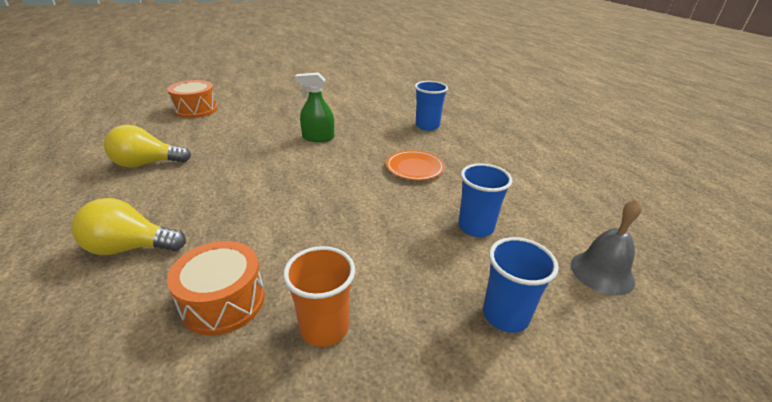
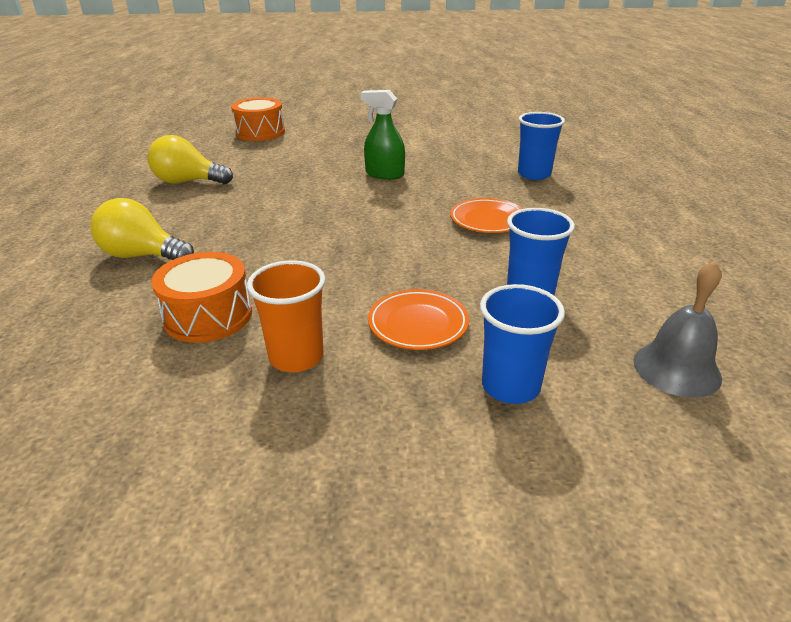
camera: 20 degrees right, 0 degrees up
(409, 271) = (418, 324): none -> orange plate

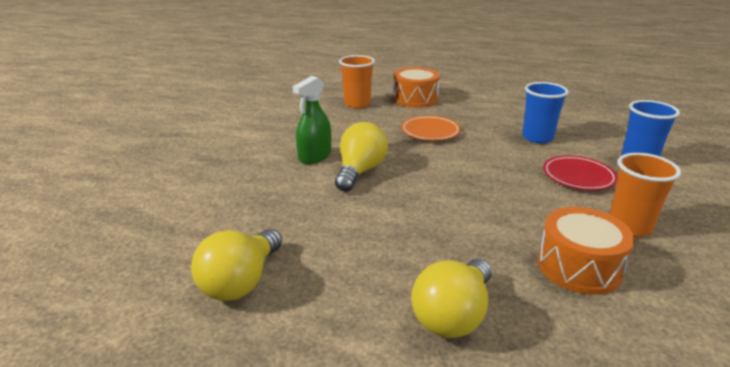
camera: 75 degrees left, 5 degrees down
(260, 132) = (103, 217): orange drum -> orange drum (415, 99)
(364, 196) = (360, 171): none -> yellow light bulb
(418, 324) = (578, 176): orange plate -> red plate
(534, 174) = (357, 104): blue cup -> orange cup
(676, 369) = (609, 120): grey bell -> none

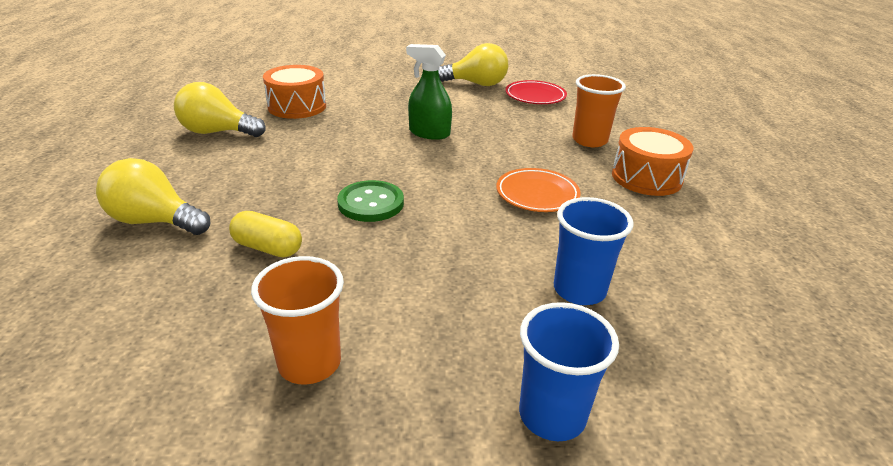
camera: 75 degrees right, 5 degrees up
(360, 171) = (404, 159): yellow light bulb -> yellow light bulb (476, 84)
(433, 192) = (371, 203): none -> green button
(500, 242) = (268, 248): none -> yellow capsule
(578, 176) = (451, 325): red plate -> red plate (535, 96)
(579, 267) = (216, 303): orange drum -> orange drum (297, 106)

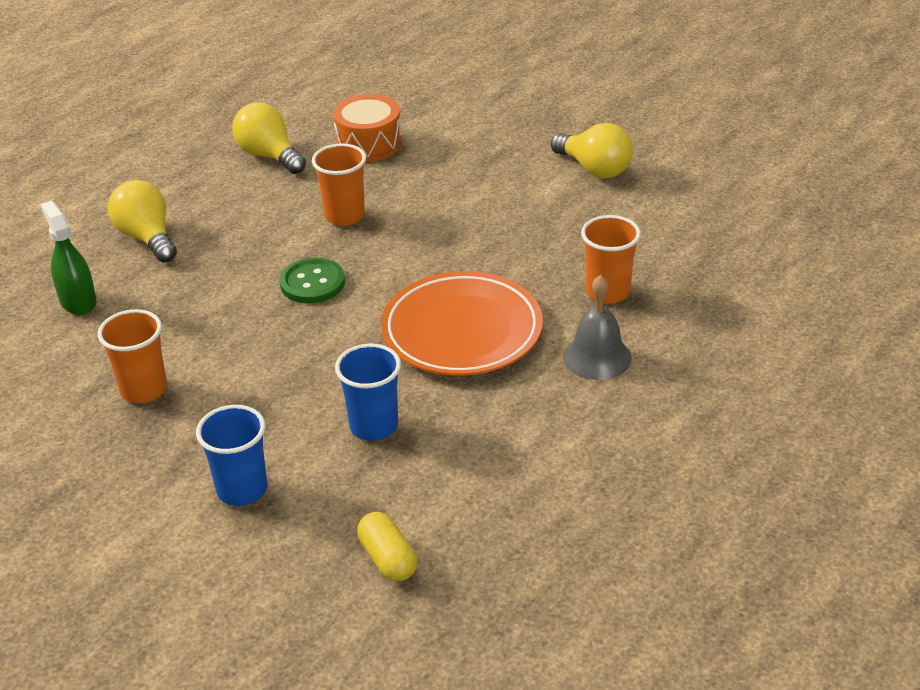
camera: 40 degrees right, 5 degrees up
(268, 248) = (198, 293): yellow capsule -> yellow capsule (388, 559)
(336, 152) = (344, 216): none -> orange cup
(429, 133) = (454, 223): green spray bottle -> green spray bottle (78, 301)
(535, 96) = (638, 210): red plate -> none
(537, 194) = (462, 331): orange plate -> orange plate, size x1.79
(646, 177) = (597, 357): orange drum -> grey bell

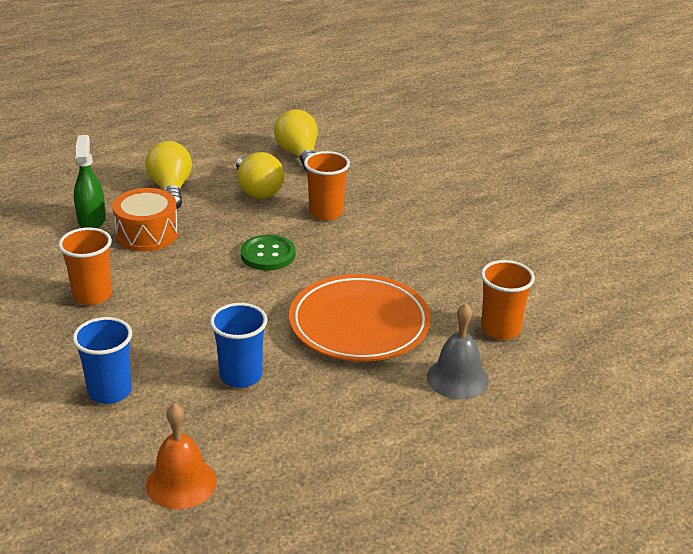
camera: 20 degrees right, 5 degrees down
(369, 144) = (380, 165): orange drum -> orange drum (147, 234)
(388, 559) = (181, 483): yellow capsule -> orange bell
(594, 169) = (551, 230): yellow light bulb -> yellow light bulb (257, 190)

